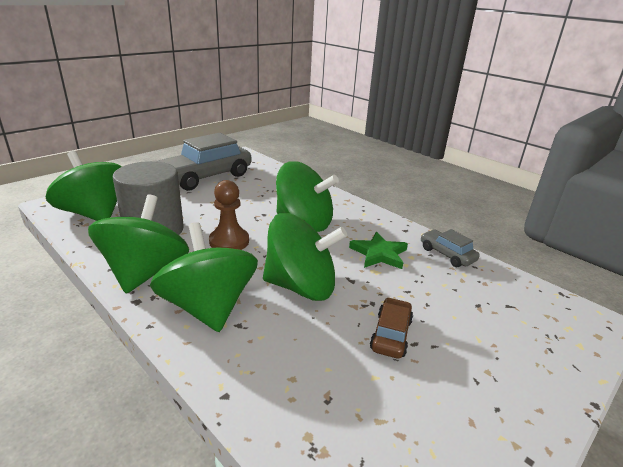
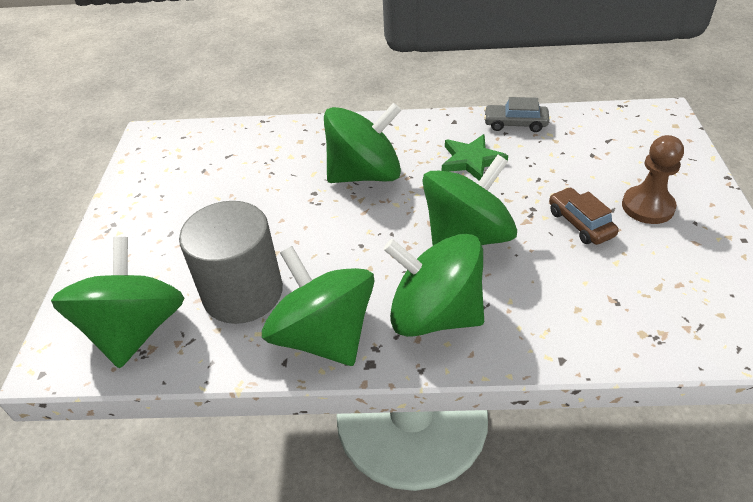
camera: 40 degrees left, 15 degrees up
(95, 214) = (135, 330): green spinning top -> green spinning top turned 90 degrees clockwise
(206, 177) = (168, 193): grey car -> none
(229, 241) = (337, 245): brown pawn -> brown pawn (647, 206)

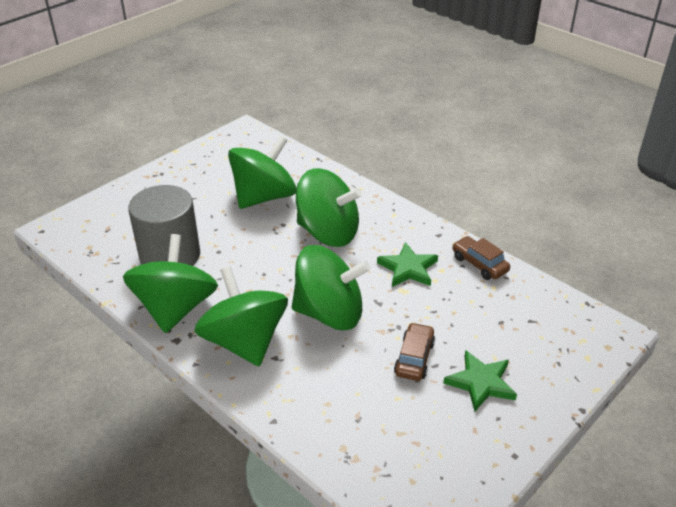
camera: 40 degrees right, 5 degrees down
(135, 330) = (101, 238): green spinning top -> green spinning top (264, 197)
(515, 124) = (479, 264): grey car -> brown car
(647, 206) = (480, 383): brown pawn -> green star

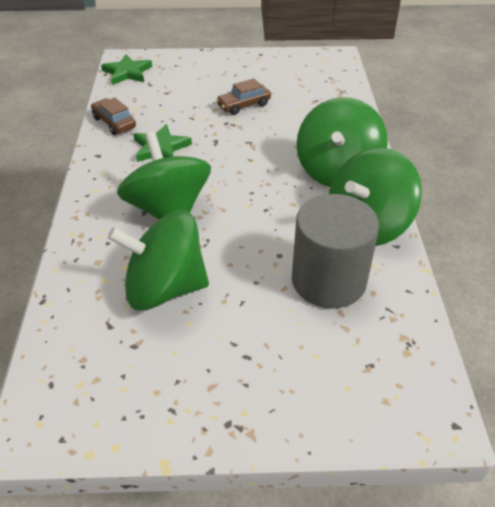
camera: 135 degrees left, 5 degrees up
(329, 313) = (257, 154): green spinning top -> none
(479, 264) = (114, 123): brown car -> brown car turned 135 degrees clockwise
(480, 383) = (228, 79): green star -> green star (127, 72)

